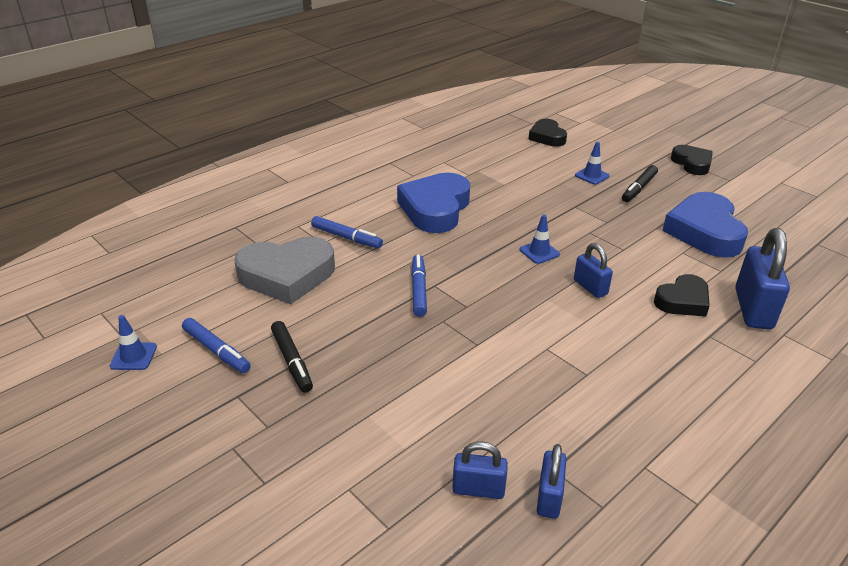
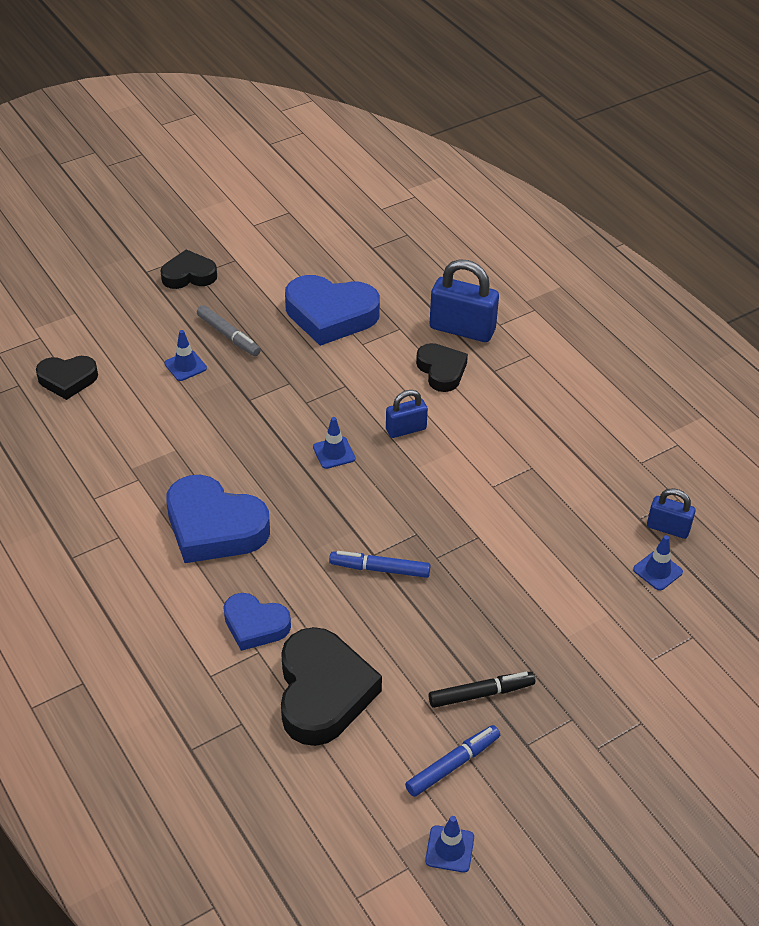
camera: 80 degrees left, 10 degrees up
(287, 275) = (323, 692): grey heart -> black heart
(346, 238) = (255, 625): blue marker -> blue heart
(478, 489) = (657, 571): blue padlock -> blue traffic cone
(638, 188) = (228, 336): black marker -> grey marker

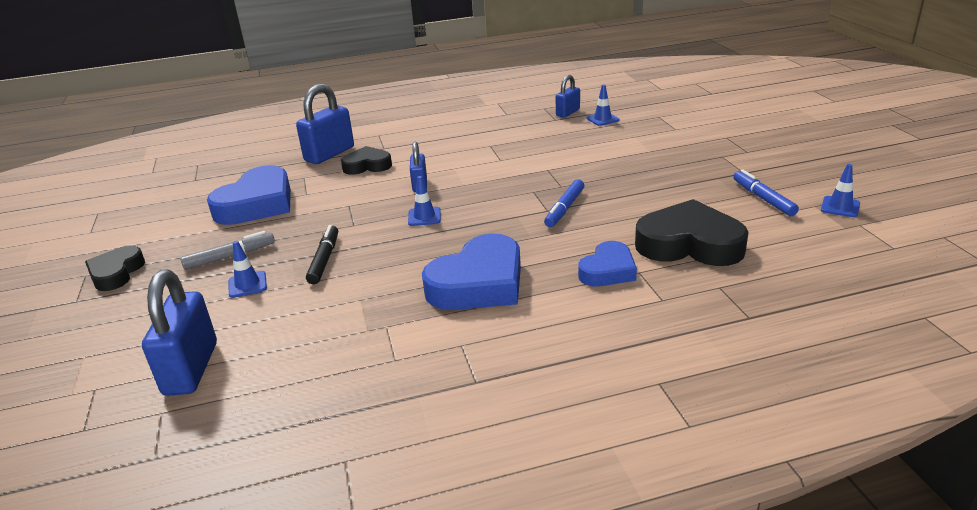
camera: 70 degrees left, 15 degrees down
(67, 379) = (191, 368): black heart -> blue padlock
(481, 694) = (698, 182): black marker -> black marker (324, 259)

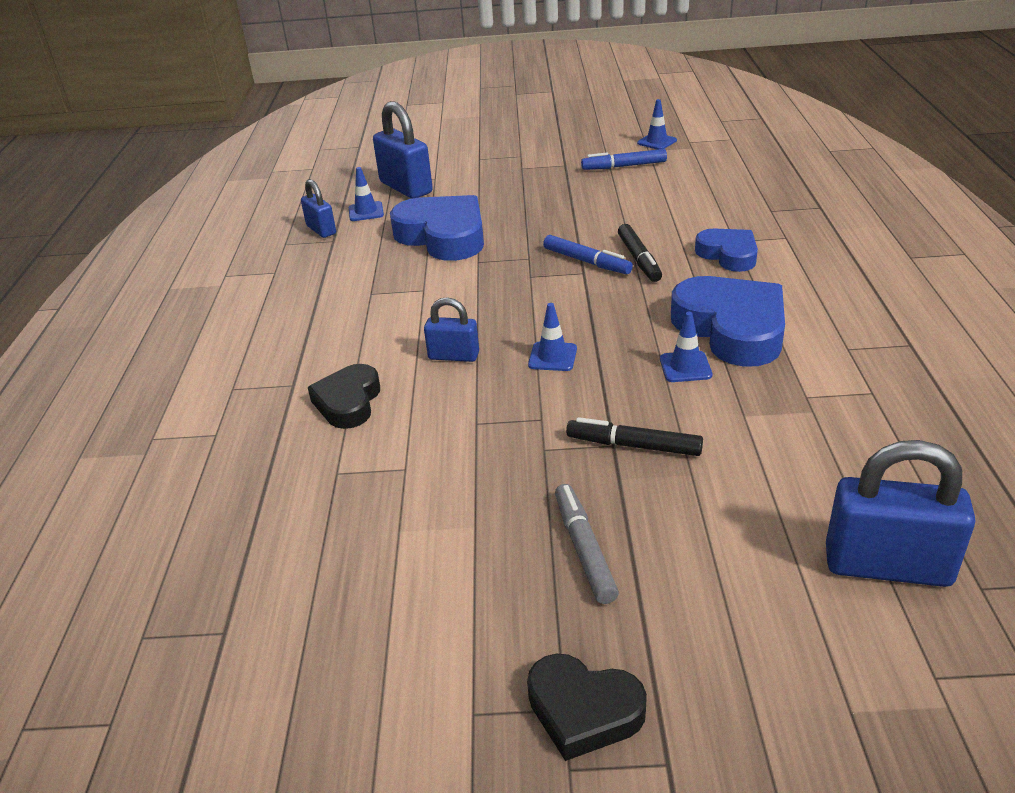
camera: 75 degrees left, 5 degrees up
(247, 284) = (679, 522): blue traffic cone -> blue traffic cone (685, 367)
(257, 204) = (407, 527): blue heart -> blue heart (443, 236)
(329, 154) = (265, 443): blue padlock -> blue padlock (406, 188)
(579, 229) = (639, 259): none -> black marker
(689, 244) = (693, 210): black heart -> none

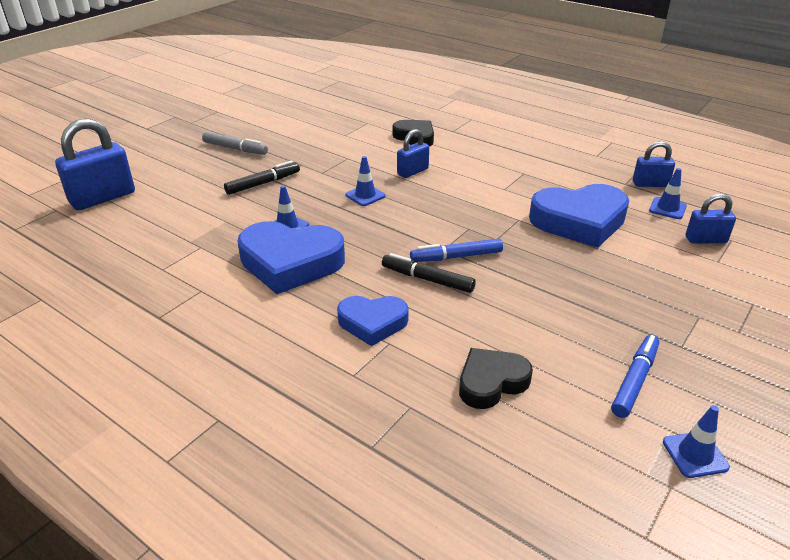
camera: 125 degrees right, 0 degrees up
(406, 188) = (705, 240): blue padlock -> blue padlock, size x0.58
(583, 710) = (184, 124): black heart -> black heart (491, 382)

